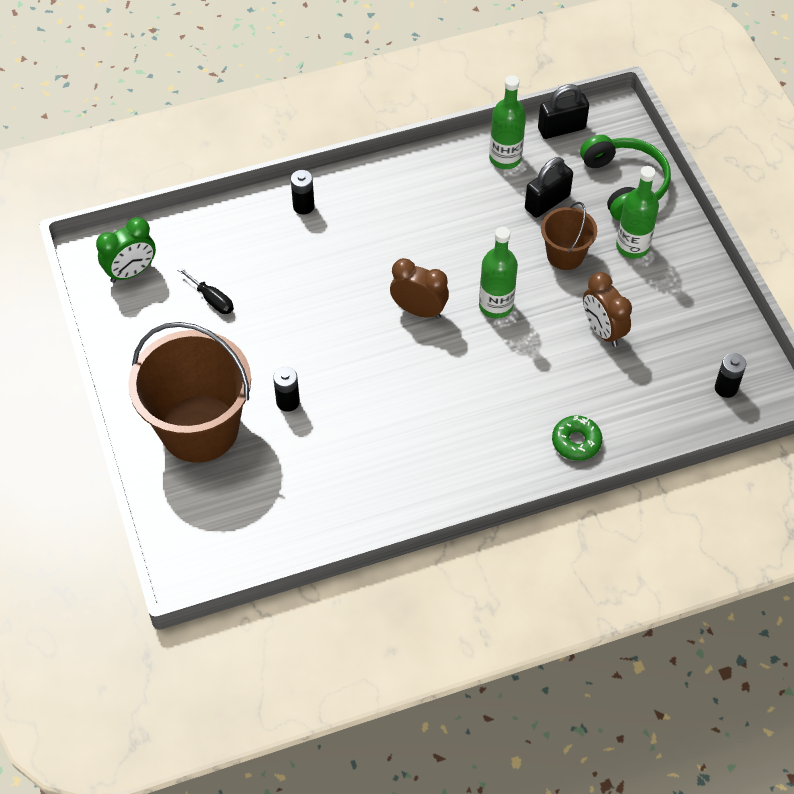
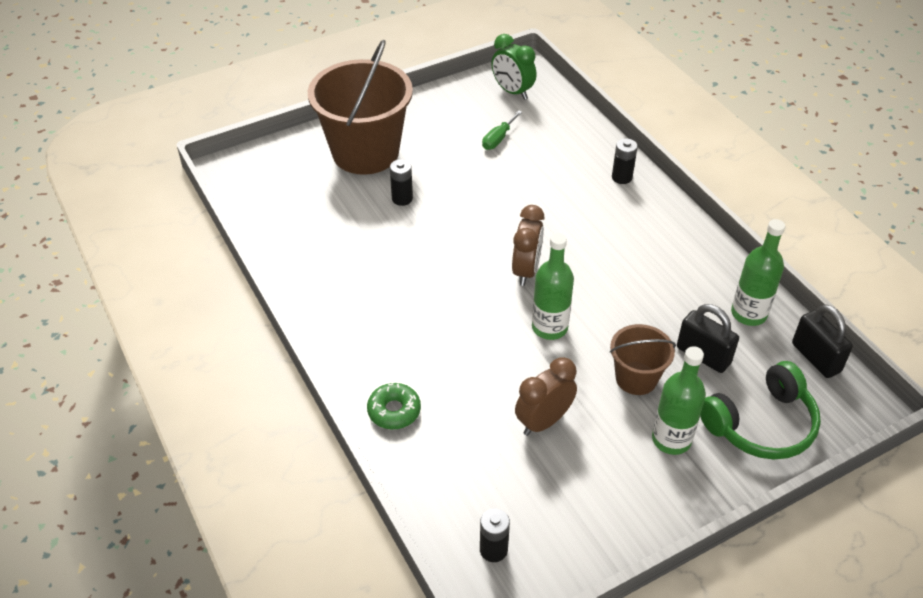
camera: 80 degrees right, 10 degrees down
(212, 299) = (498, 139): black screwdriver -> green screwdriver

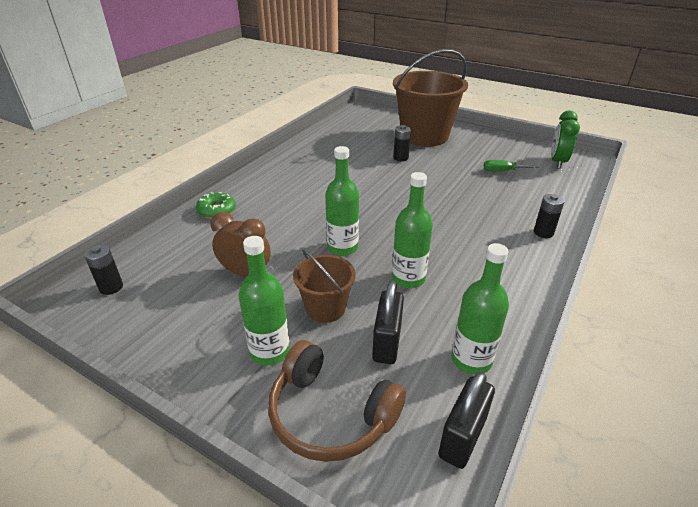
camera: 60 degrees right, 10 degrees down
(526, 270) = (389, 220): brown clock -> none
(629, 302) = (408, 278): none -> green bottle
(761, 424) = (330, 414): green headphones -> brown headphones

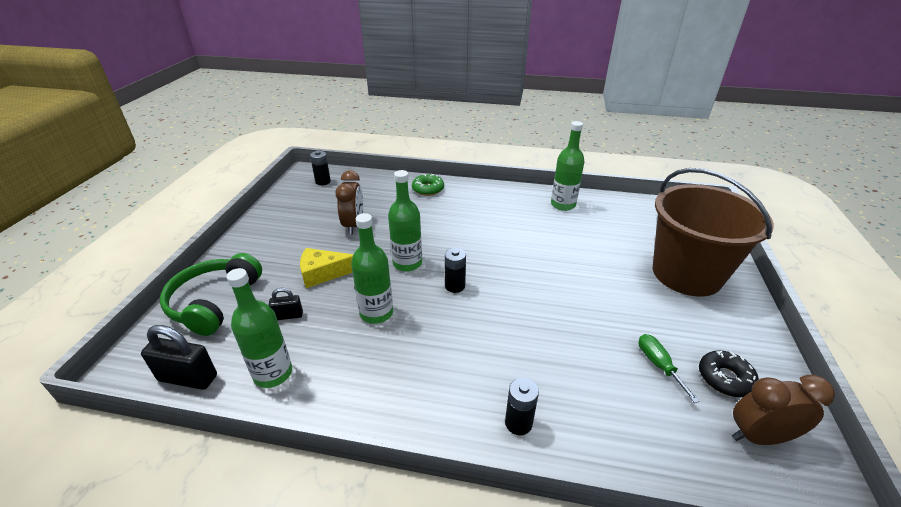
camera: 70 degrees right, 0 degrees up
(269, 351) = (272, 259): green bottle -> green bottle (563, 205)
(325, 308) = (323, 273): brown bucket -> yellow cheese
(330, 414) = (214, 302): brown headphones -> green headphones
(387, 342) = (288, 316): black padlock -> black padlock, size x0.57
(400, 158) = (607, 265): black battery -> black battery (455, 286)
(517, 156) = (725, 378): none -> black donut
(557, 162) = (759, 436): green clock -> brown clock

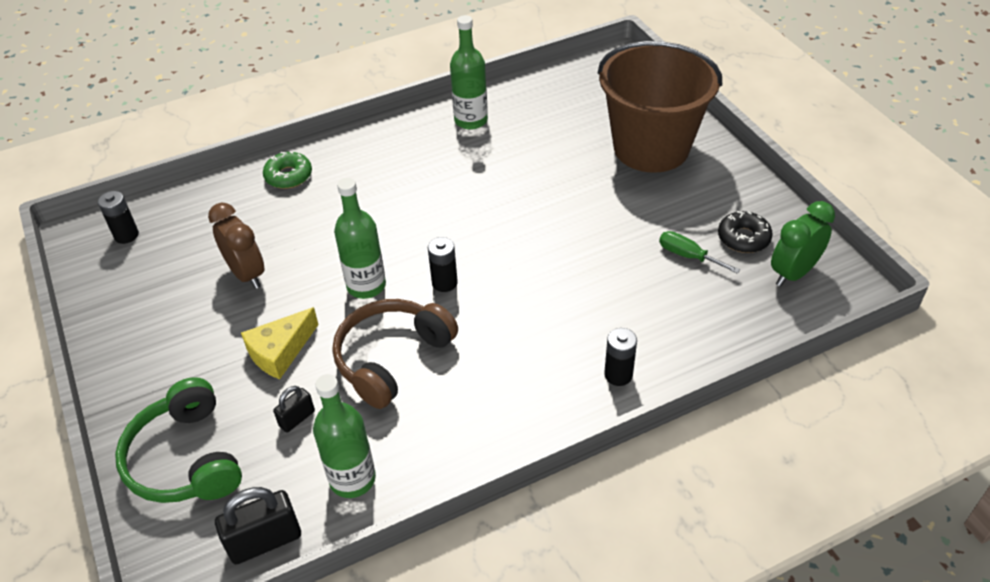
camera: 35 degrees left, 10 degrees up
(376, 313) = (392, 358): green bottle -> brown headphones
(759, 436) = (793, 273): brown clock -> green clock

